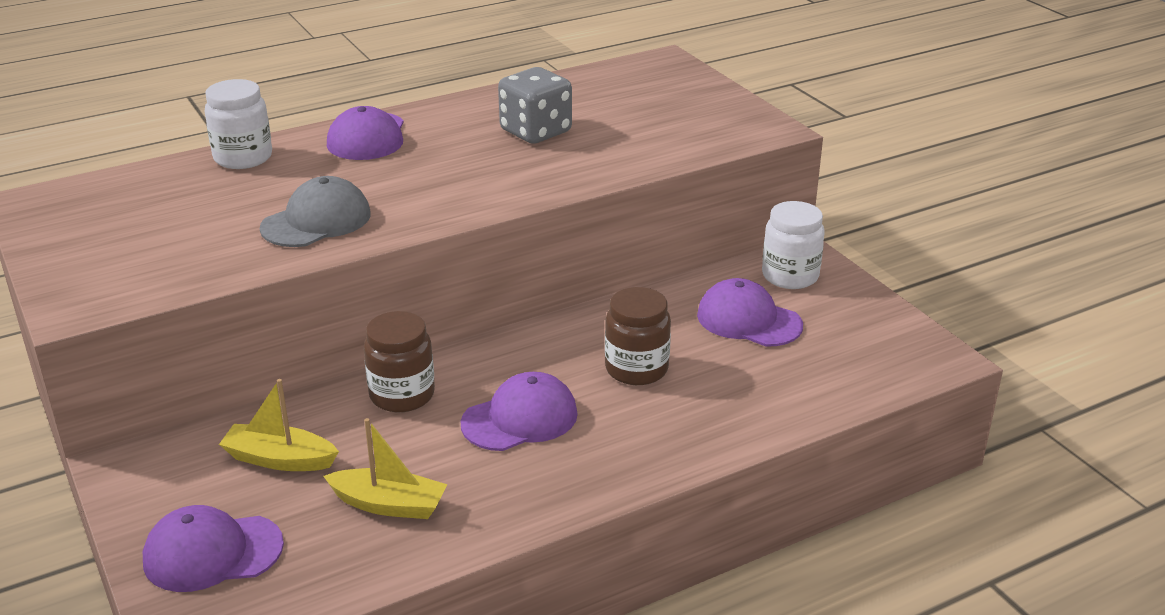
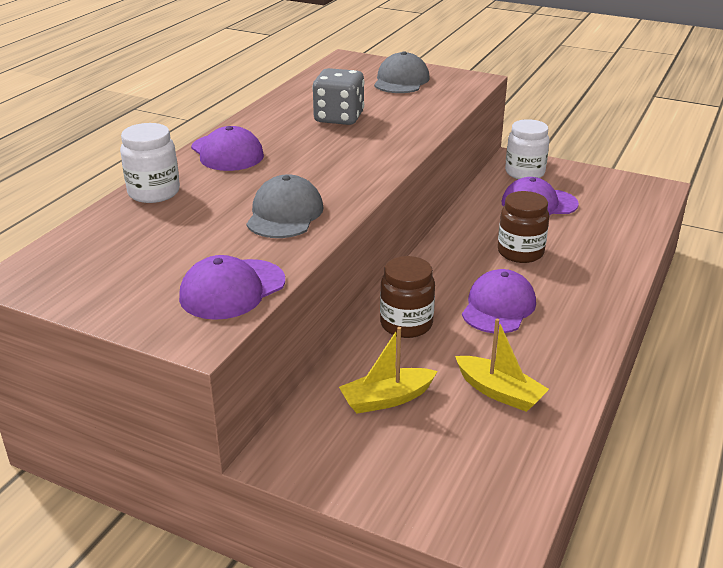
camera: 35 degrees left, 0 degrees up
(212, 552) = (433, 479): purple cap -> purple cap (232, 289)
(389, 504) = (499, 392): yellow boat -> yellow boat turned 60 degrees clockwise
(679, 106) = (401, 80): none -> grey cap

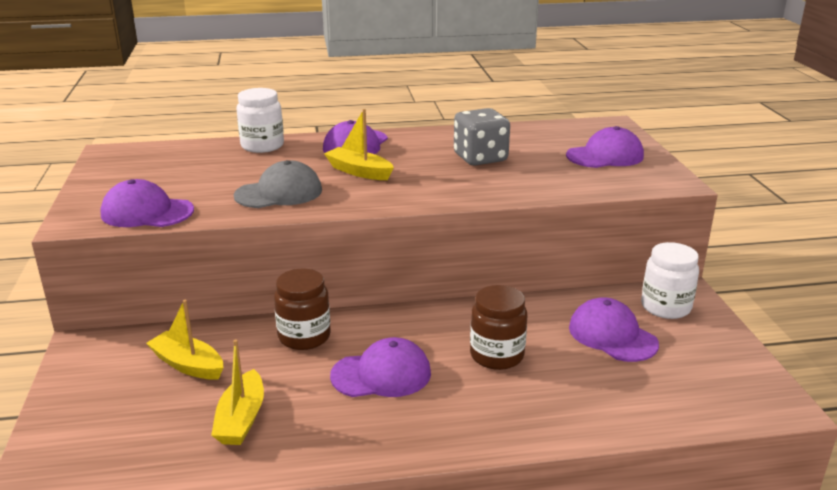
camera: 55 degrees right, 5 degrees down
(292, 168) = (359, 172): none -> yellow boat
(401, 80) = (605, 156): grey cap -> purple cap

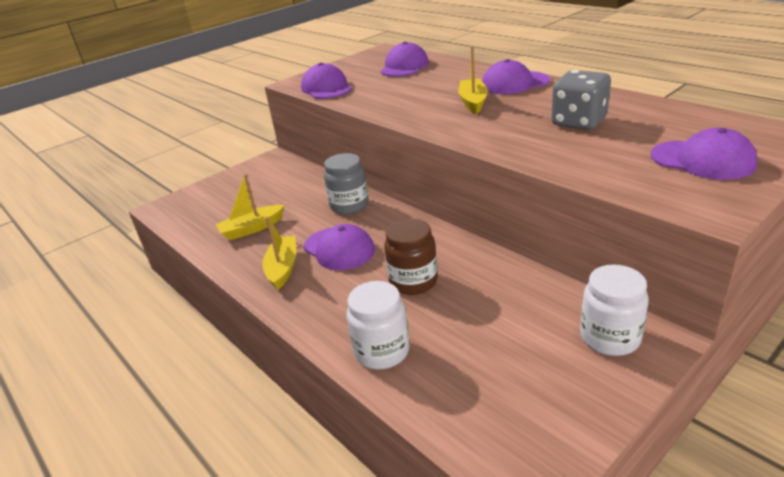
camera: 60 degrees right, 5 degrees up
(188, 365) = (284, 190): yellow boat -> yellow boat (282, 268)
(262, 146) = (460, 67): white jar -> white jar (382, 351)
(279, 193) = (401, 100): grey cap -> none
(304, 337) = (349, 205): brown jar -> grey jar
(612, 335) = (514, 325): purple cap -> purple cap (404, 66)

